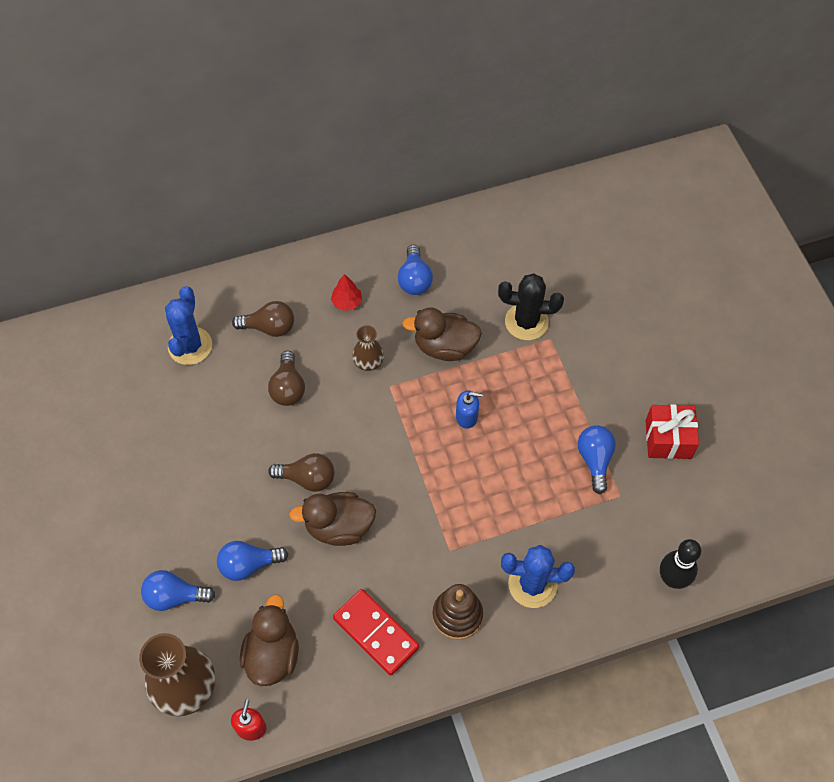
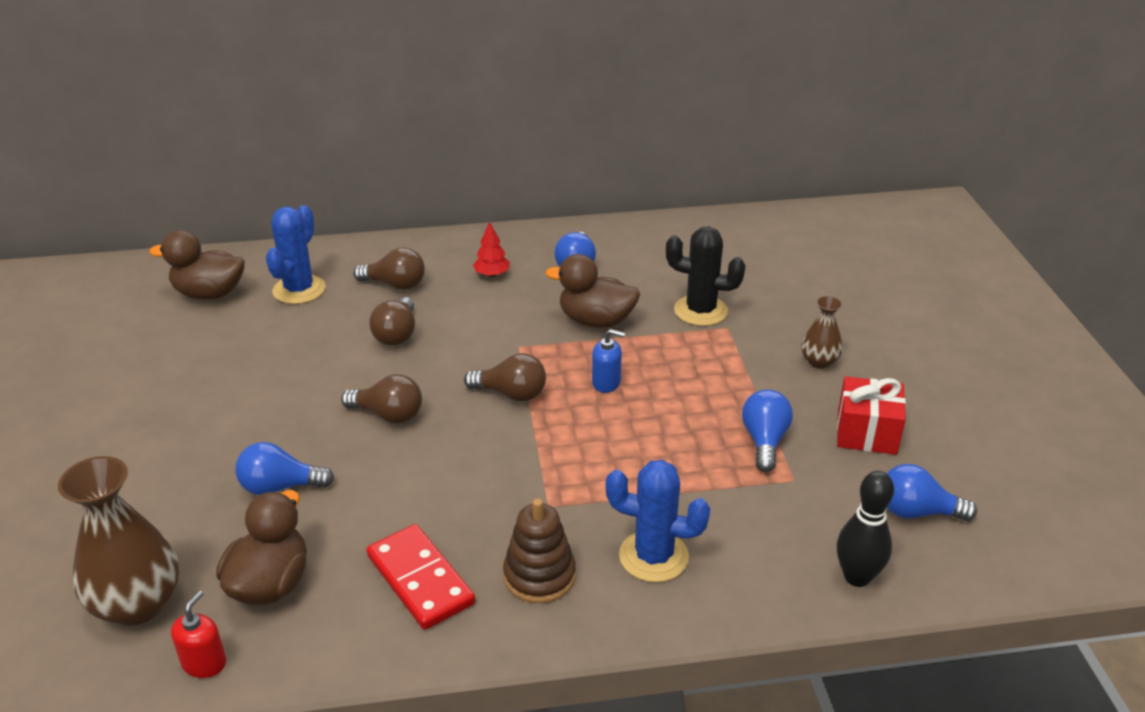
camera: 10 degrees right, 25 degrees down
(175, 596) = (171, 506): blue light bulb -> blue light bulb (917, 512)
(339, 527) = (410, 465): brown duck -> brown duck (209, 293)
(368, 362) = (500, 324): brown vase -> brown vase (819, 361)
(396, 440) = (511, 394): none -> brown light bulb

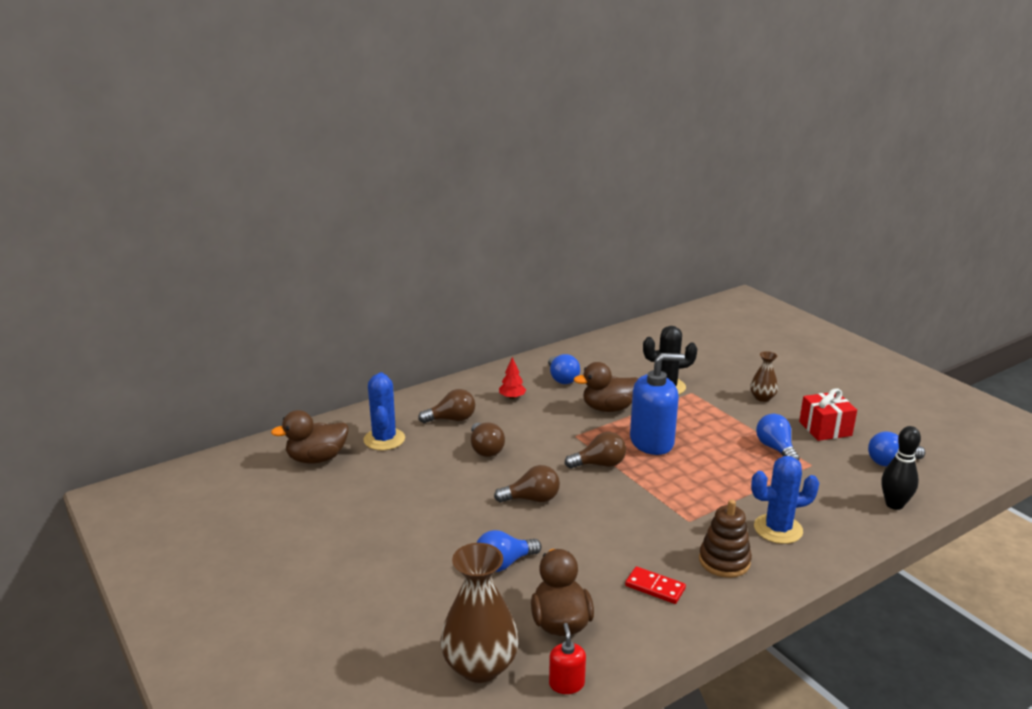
camera: 25 degrees left, 10 degrees down
(420, 580) = (655, 587): red domino -> red domino, size x0.63
(606, 382) = (652, 442): blue soap dispenser -> blue soap dispenser, size x2.11

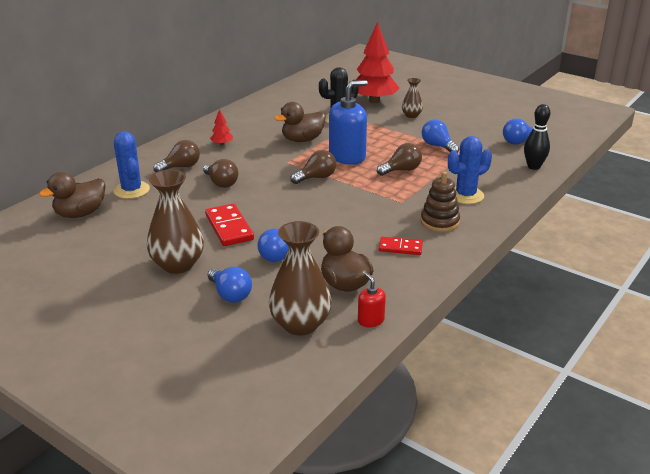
camera: 20 degrees left, 5 degrees up
(384, 548) = (178, 264): none -> brown vase
(465, 511) = (229, 227): none -> red domino
(532, 499) = (277, 209): brown light bulb -> brown light bulb (401, 170)
(562, 379) = (255, 125): blue light bulb -> blue light bulb (230, 294)
(724, 369) = (374, 101): none -> red tree
(825, 428) = (465, 128): red gift -> none

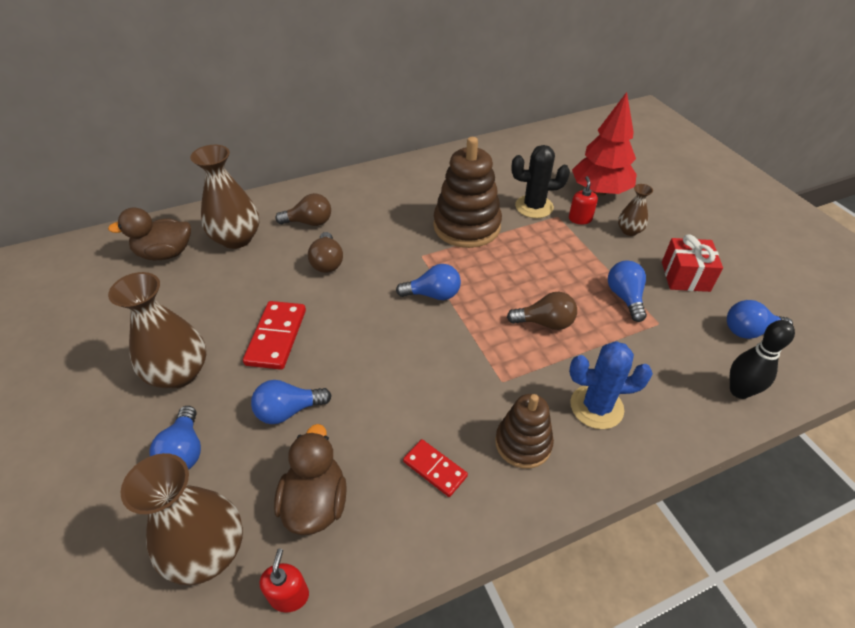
camera: 30 degrees right, 15 degrees up
(131, 190) = (236, 239): blue cactus -> brown vase
(222, 144) = (377, 203): red tree -> none
(302, 140) = (467, 226): brown duck -> brown stacking toy
(316, 178) = (433, 294): brown light bulb -> blue light bulb
(347, 156) = (496, 273): blue soap dispenser -> none
(375, 117) = (580, 219): none -> red soap dispenser
(464, 128) = (685, 276): none -> red gift

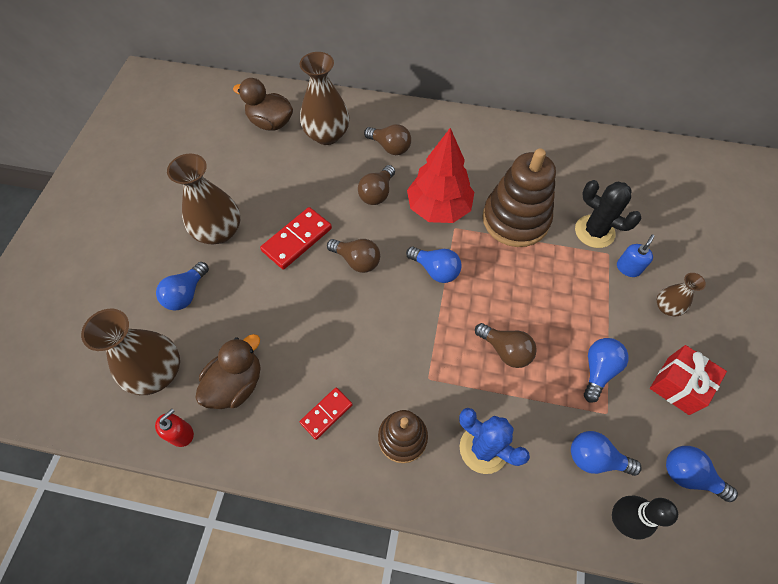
camera: 35 degrees right, 15 degrees up
(288, 411) = (265, 305): blue light bulb -> blue light bulb (595, 458)
(353, 324) = (357, 261): none -> brown light bulb
(434, 469) = (326, 413): red domino -> red domino turned 60 degrees clockwise
(580, 219) = (628, 268): red soap dispenser -> blue soap dispenser
(600, 191) = (676, 249): red tree -> red tree (438, 208)

